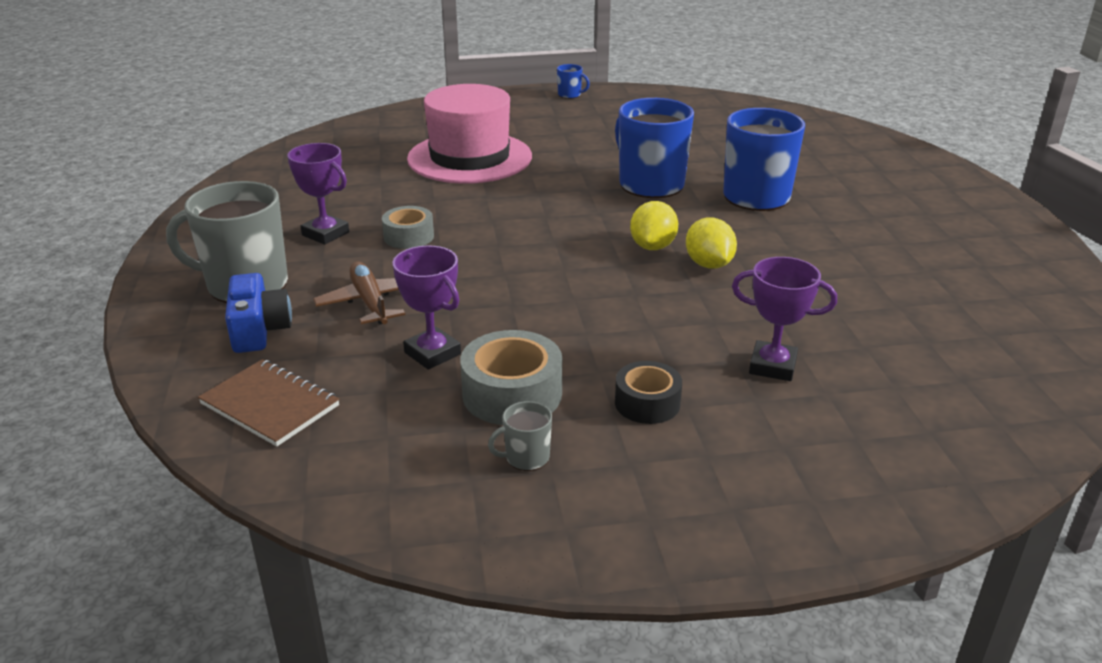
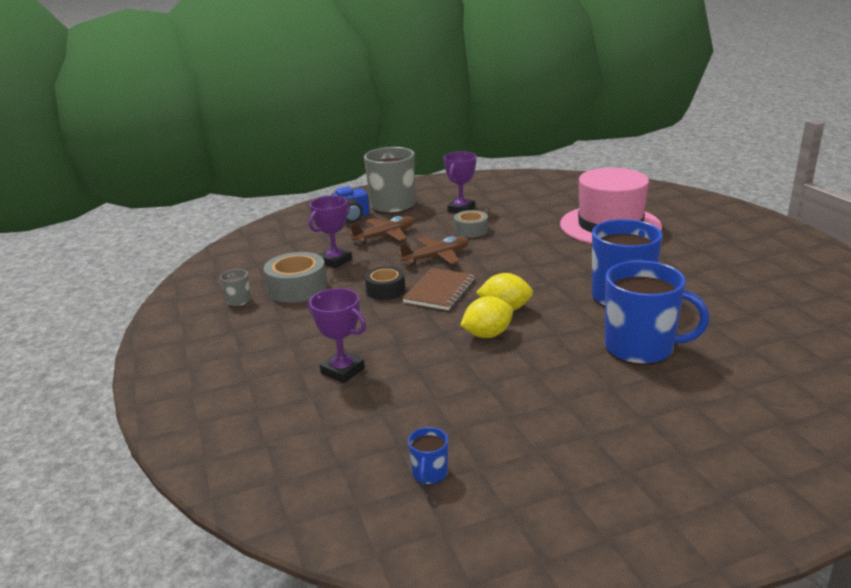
camera: 80 degrees right, 5 degrees down
(270, 405) = (282, 235): brown notebook -> brown notebook (440, 291)
(480, 271) = (436, 257): none -> brown plane
(570, 95) = (793, 239): blue mug -> blue mug (429, 474)
(647, 403) = (292, 329): black tape -> black tape (385, 290)
(772, 366) = (342, 371): purple trophy -> purple trophy turned 60 degrees counterclockwise

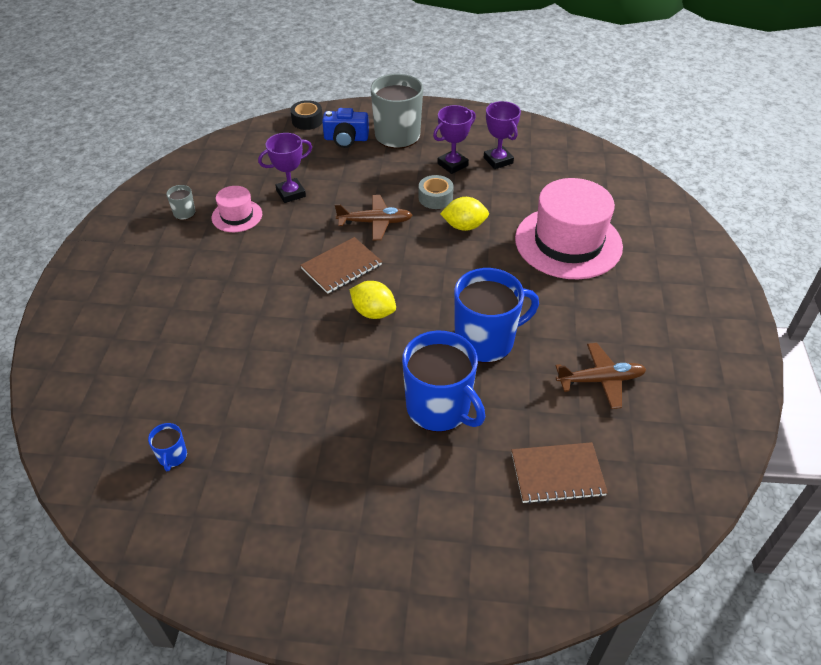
camera: 25 degrees right, 20 degrees up
(297, 288) = (237, 216): grey tape -> pink hat
(342, 371) = (197, 326): purple trophy -> purple trophy (498, 160)
(385, 236) = (356, 176): brown plane -> brown plane (600, 380)
(385, 290) = (300, 247): black tape -> black tape (307, 121)
(429, 474) = (172, 456): blue mug -> blue mug turned 45 degrees counterclockwise
(487, 334) = (333, 336): yellow lemon -> yellow lemon (464, 226)
(788, 353) = (557, 474): none -> brown notebook

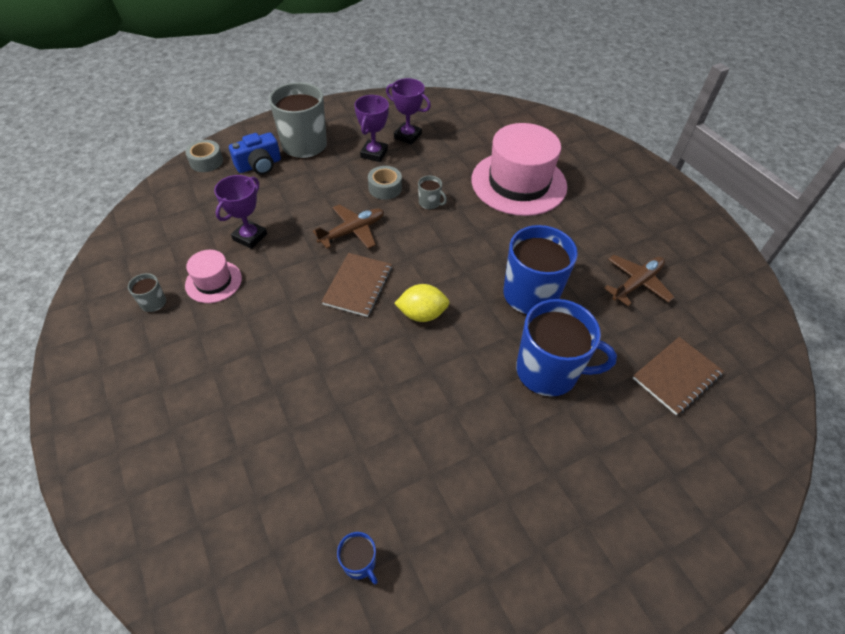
camera: 35 degrees left, 5 degrees up
(307, 121) = (206, 161): black tape -> grey tape
(464, 226) = (430, 203): yellow lemon -> grey mug

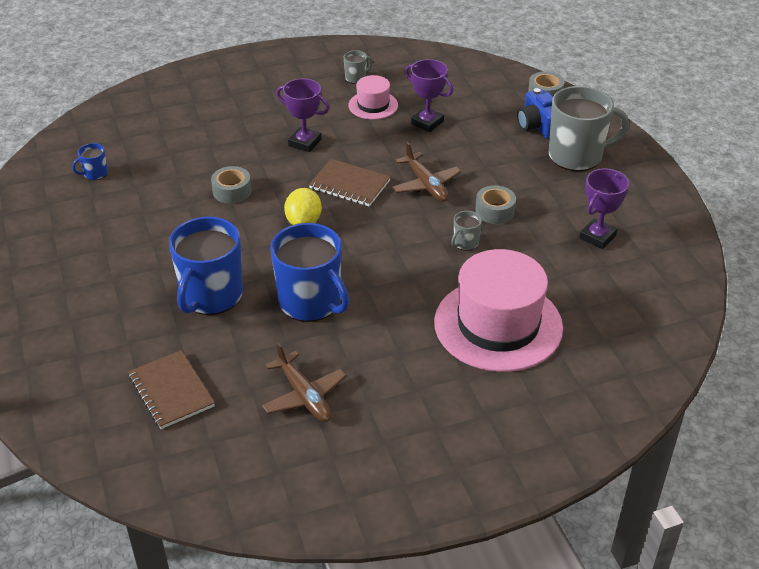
camera: 100 degrees right, 10 degrees down
(374, 153) = (560, 207): purple trophy -> purple trophy (304, 143)
(380, 386) = (232, 191): none -> grey tape

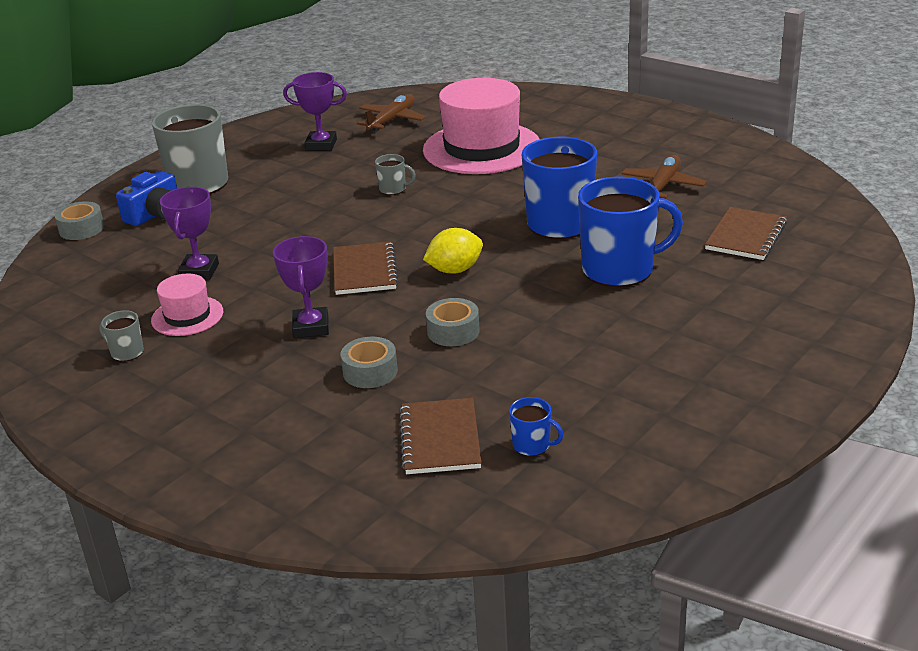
camera: 120 degrees left, 10 degrees down
(142, 148) = (440, 439): none -> brown notebook
(425, 184) = (321, 234): brown plane -> brown plane (392, 120)
(495, 211) = (330, 191): grey tape -> grey tape (370, 372)

